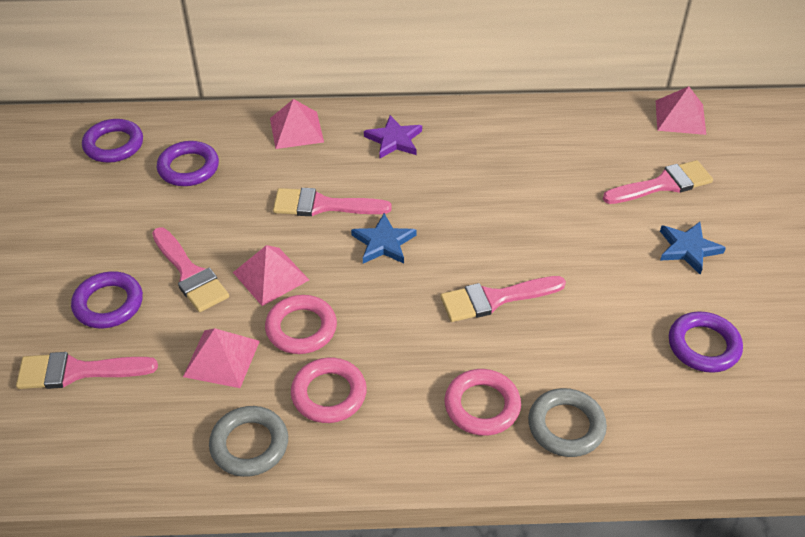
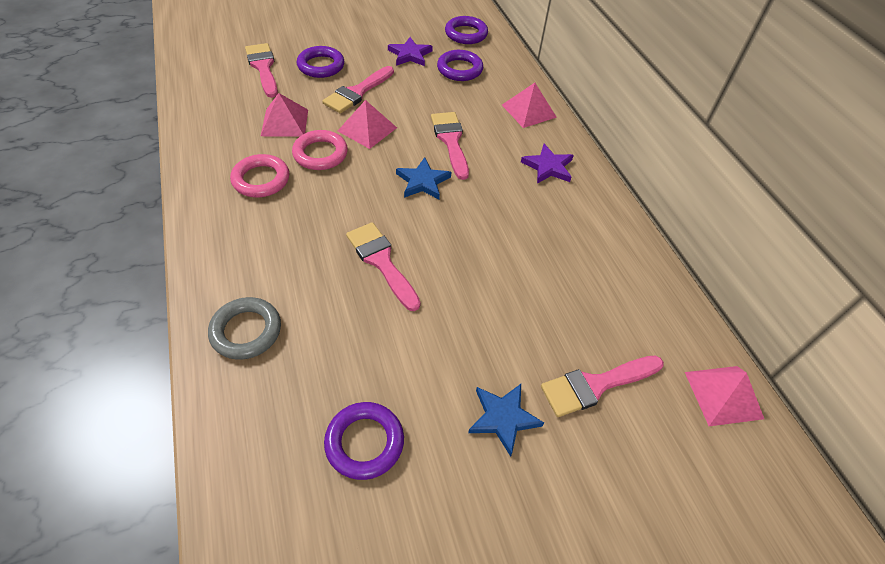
camera: 70 degrees right, 5 degrees up
(131, 207) = (410, 54): none -> purple star
(249, 444) = (212, 150): grey ring -> none
(482, 406) = (261, 270): pink ring -> none
(663, 184) = (595, 385): pink brush -> pink brush turned 105 degrees clockwise

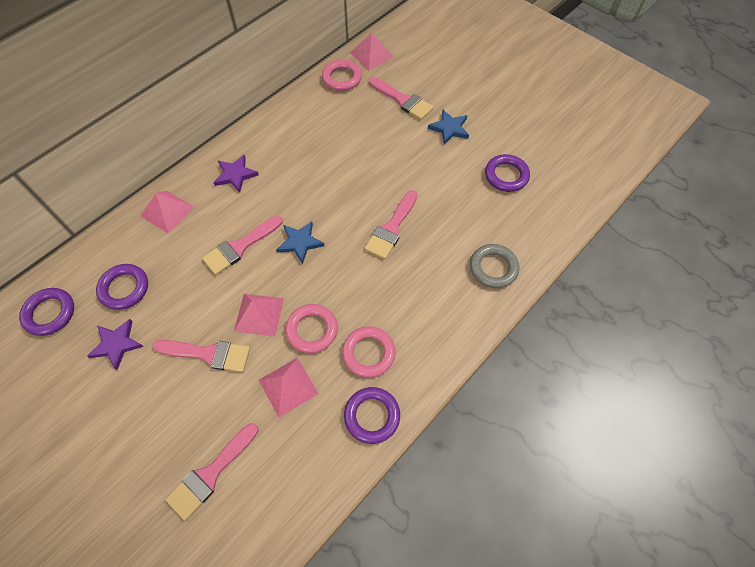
camera: 115 degrees left, 10 degrees up
(321, 66) = (178, 416): purple ring -> purple ring (372, 416)
(677, 329) = (342, 78): none -> pink ring

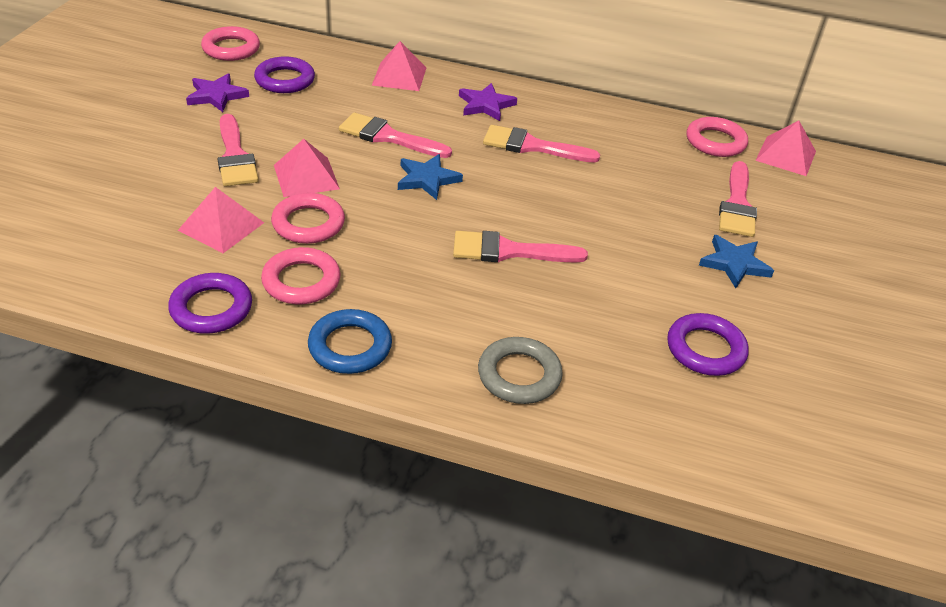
camera: 60 degrees right, 20 degrees down
(50, 313) = (231, 48): purple ring -> pink ring
(210, 474) = (89, 200): pink brush -> pink brush (532, 146)
(438, 345) = (350, 346): none -> blue ring

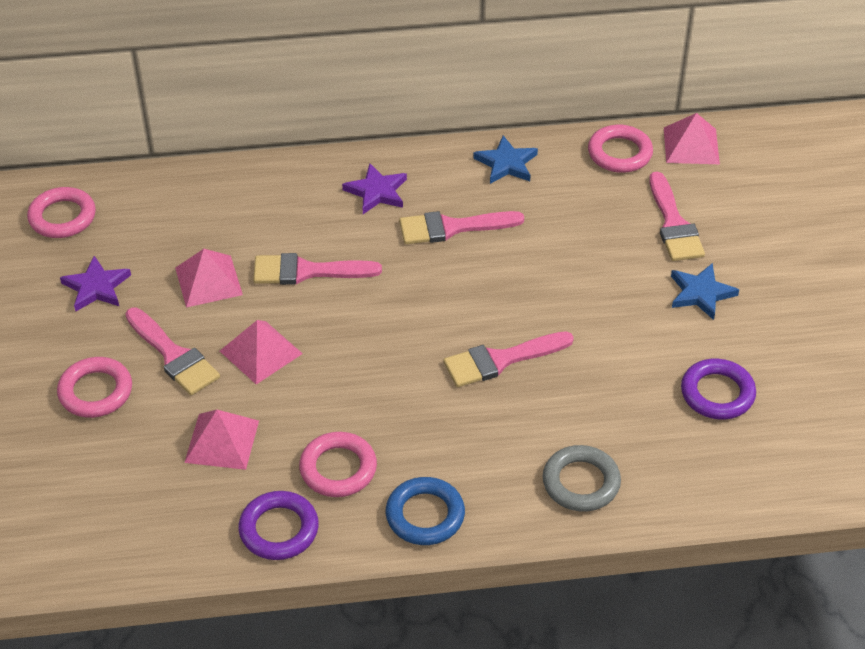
camera: 20 degrees left, 5 degrees up
(285, 80) = (152, 238): purple ring -> none
(308, 223) = (301, 404): pink ring -> pink ring (95, 391)
(399, 76) = (266, 187): pink pyramid -> pink pyramid (208, 281)
(427, 179) = (377, 308): blue star -> blue star (506, 163)

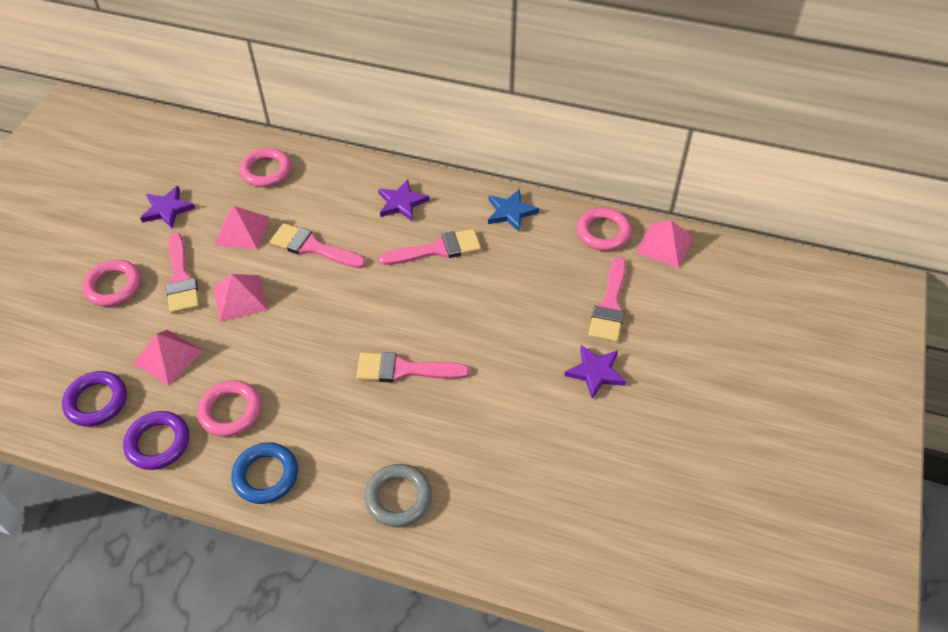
camera: 25 degrees right, 5 degrees up
(62, 217) = (181, 151): pink ring -> pink ring (266, 171)
(452, 227) = (437, 249): pink brush -> pink brush turned 150 degrees clockwise
(701, 293) = (595, 372): blue star -> purple star
(717, 393) = (555, 465): purple ring -> purple ring (96, 401)

